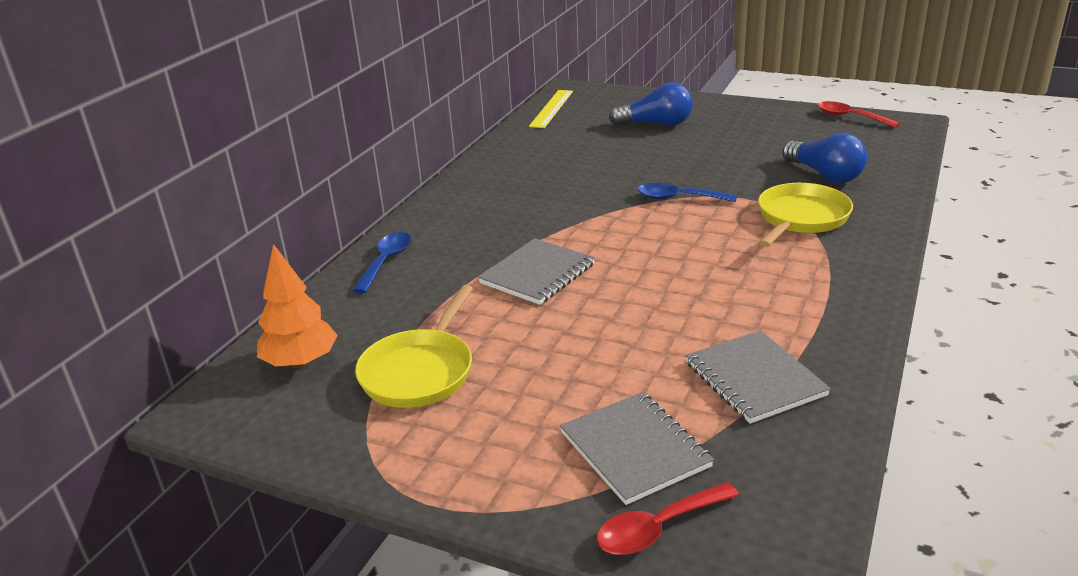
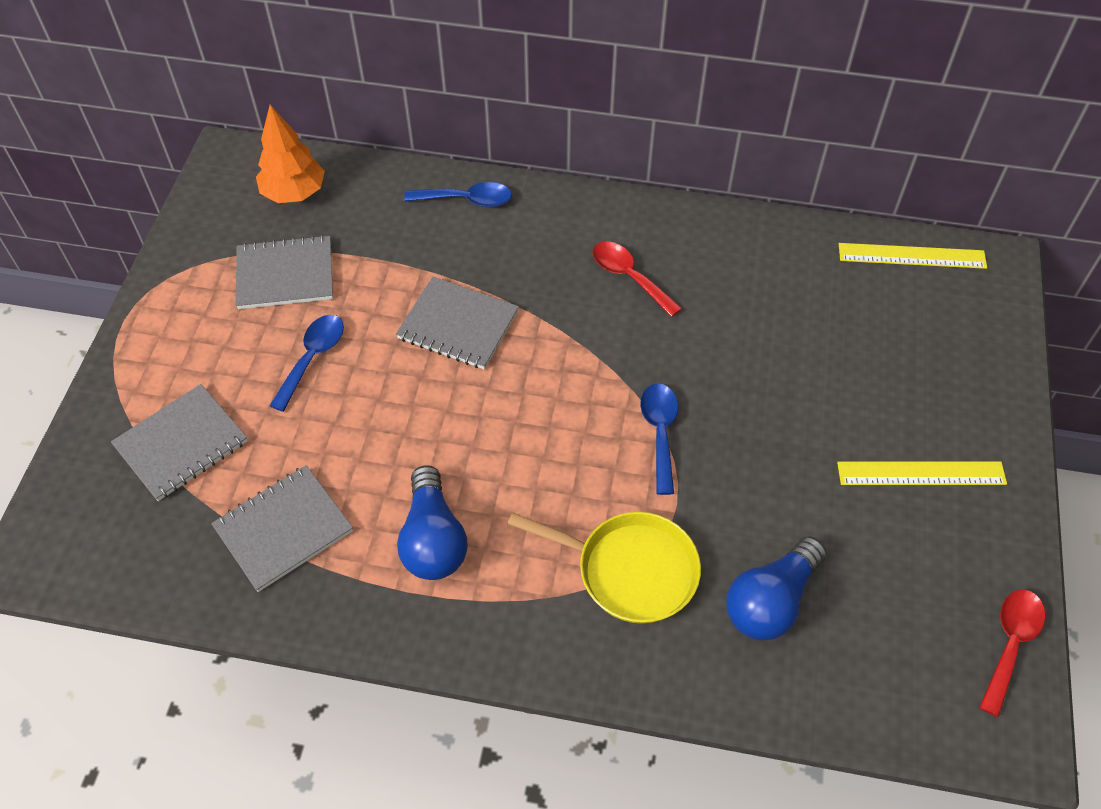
camera: 75 degrees right, 25 degrees up
(420, 371) = (285, 274): yellow pan -> grey notebook
(545, 356) = (312, 358): none -> blue spoon
(656, 124) = (893, 384): blue light bulb -> blue light bulb (433, 539)
(658, 528) = (90, 470): red spoon -> red spoon (629, 277)
(728, 125) = (921, 473): none -> yellow ruler

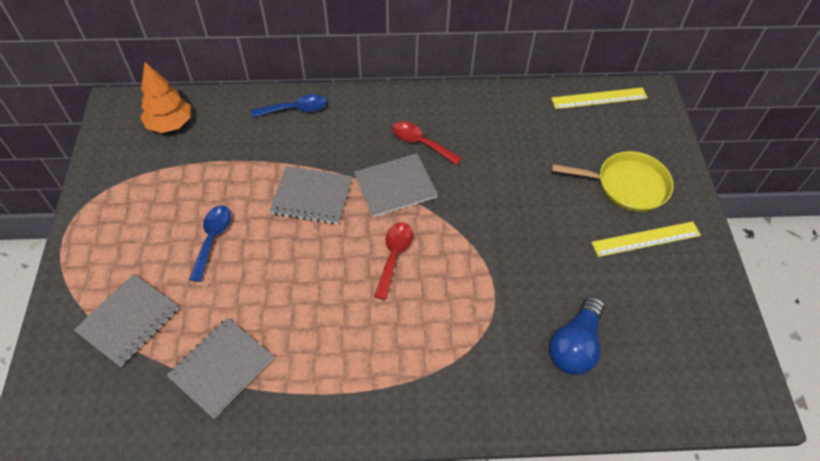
camera: 15 degrees left, 0 degrees up
(285, 274) = (178, 183): grey notebook -> grey notebook (395, 186)
(433, 539) = (333, 352): blue light bulb -> none
(629, 570) = (475, 344): yellow pan -> yellow pan (627, 185)
(660, 433) = (470, 245): blue spoon -> none
(1010, 644) = (734, 341): red spoon -> red spoon (394, 256)

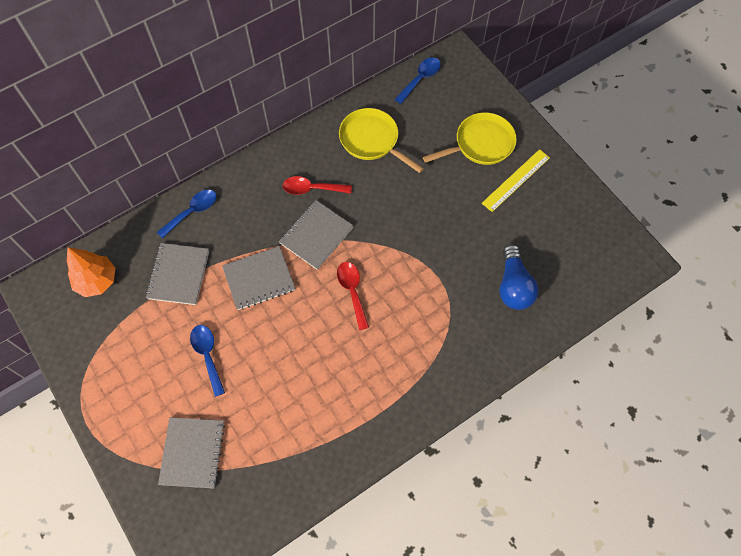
camera: 30 degrees left, 10 degrees up
(221, 368) = (287, 444): grey notebook -> grey notebook (178, 274)
(511, 129) = (372, 140): none -> yellow pan
(599, 98) = (420, 79): yellow ruler -> blue spoon

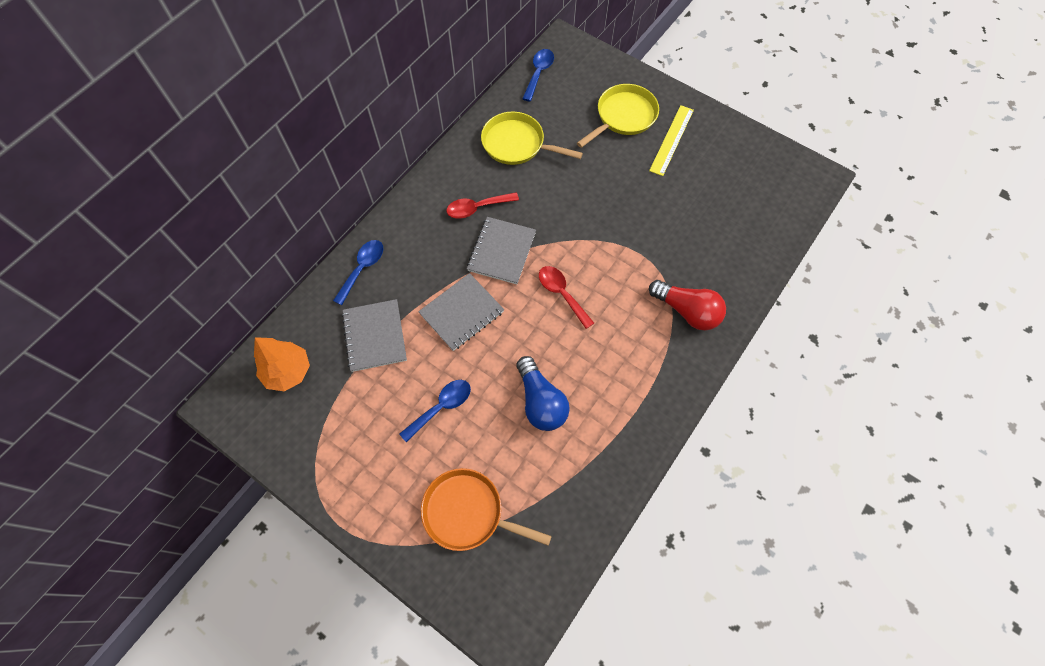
camera: 20 degrees left, 0 degrees up
(193, 453) = (468, 512): grey notebook -> orange pan
(208, 355) = (441, 407): blue spoon -> blue spoon turned 90 degrees clockwise
(457, 345) = (687, 311): none -> red light bulb
(513, 286) = (714, 238): blue light bulb -> blue light bulb (540, 402)

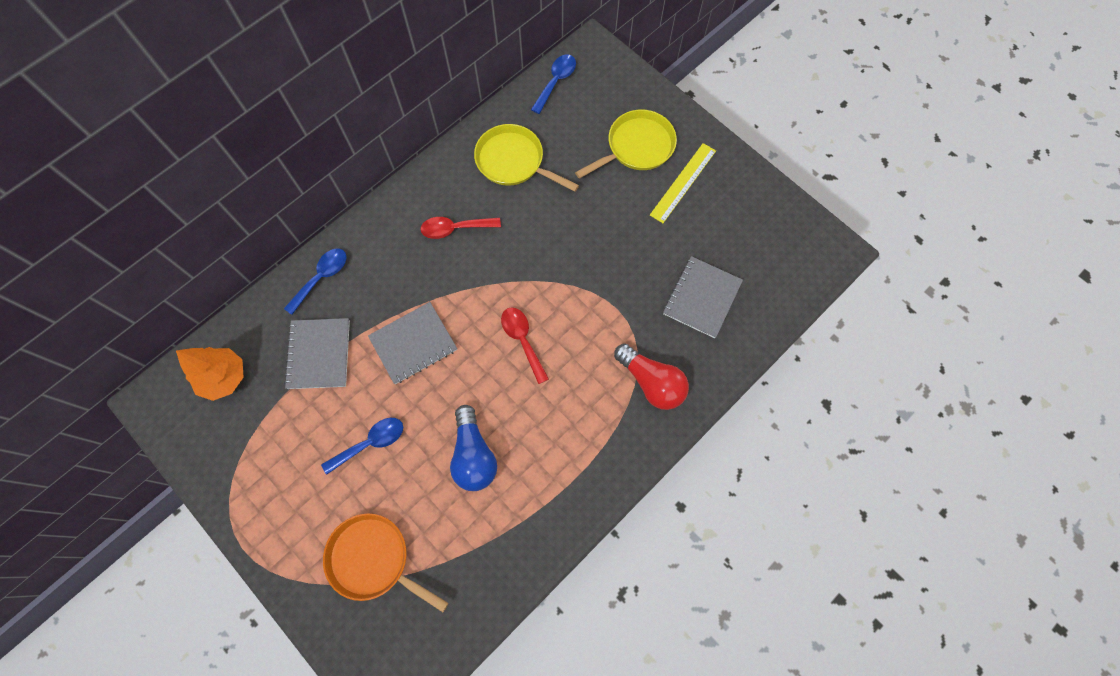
camera: 10 degrees right, 5 degrees up
(501, 251) = (470, 282): grey notebook -> grey notebook (701, 298)

